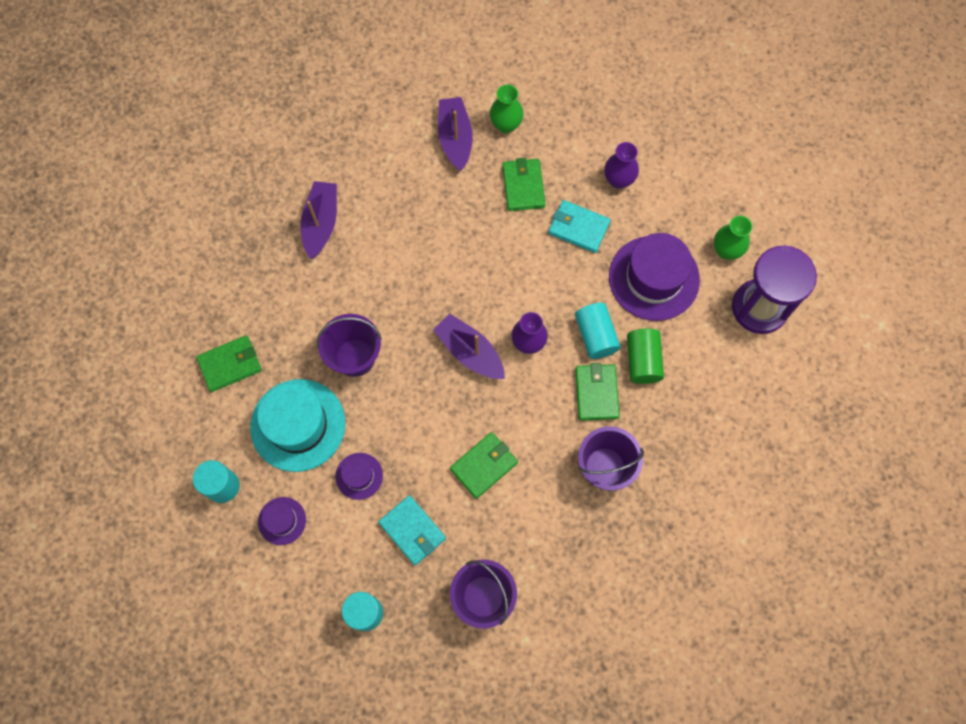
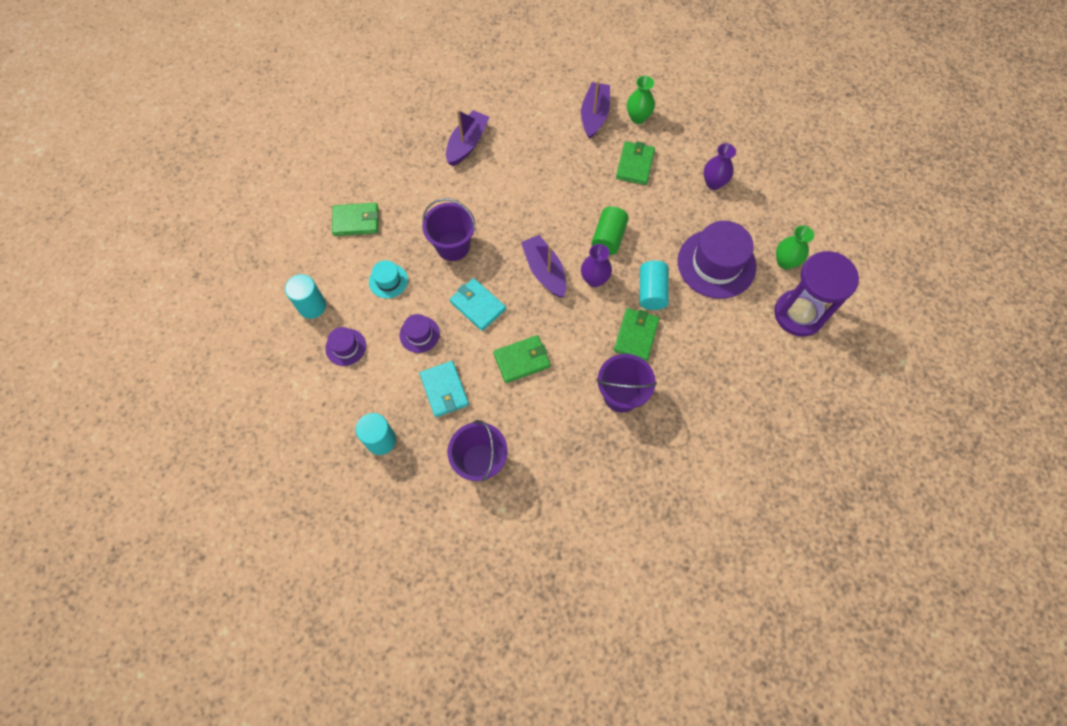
camera: 20 degrees right, 5 degrees down
(298, 425) = (388, 281): turquoise hat -> turquoise hat, size x0.49
(578, 228) = (668, 208): turquoise wallet -> turquoise wallet (478, 305)
(642, 361) = (684, 323): green cylinder -> green cylinder (608, 238)

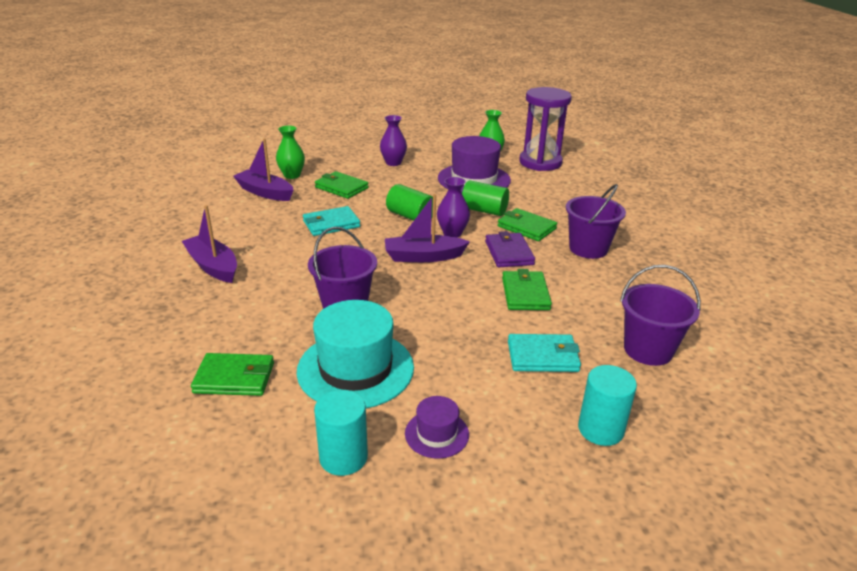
camera: 70 degrees left, 35 degrees down
(356, 221) = (234, 378): green wallet -> green wallet turned 75 degrees clockwise
(388, 281) = (355, 369): turquoise hat -> turquoise hat, size x2.03
(419, 334) = (453, 359): purple hat -> none
(478, 305) = (439, 307): turquoise wallet -> turquoise wallet (331, 224)
(581, 332) = (509, 253): none -> purple wallet
(651, 292) = (484, 210): turquoise cylinder -> green cylinder

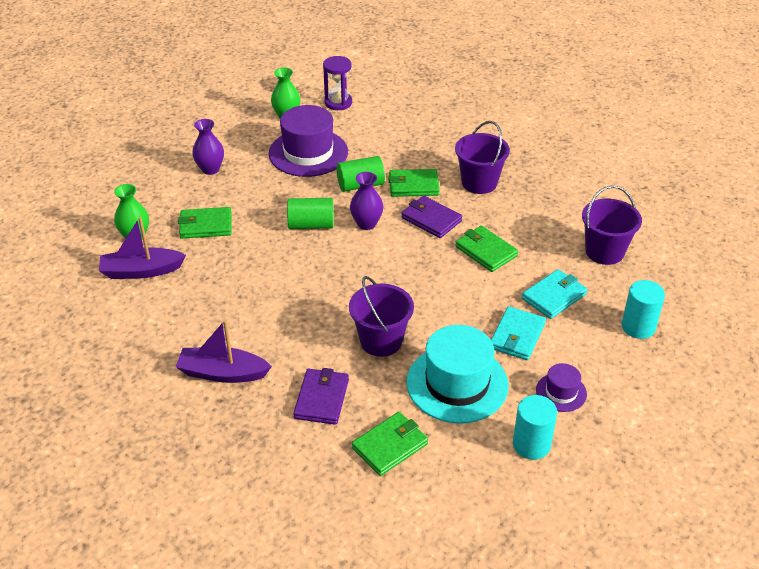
camera: 40 degrees left, 10 degrees up
(244, 317) = (322, 399): none -> purple wallet
(331, 224) = (256, 271): turquoise wallet -> turquoise wallet (517, 336)
(423, 257) = (375, 260): purple boat -> none
(540, 162) = (338, 103): purple hourglass -> purple hourglass, size x0.60

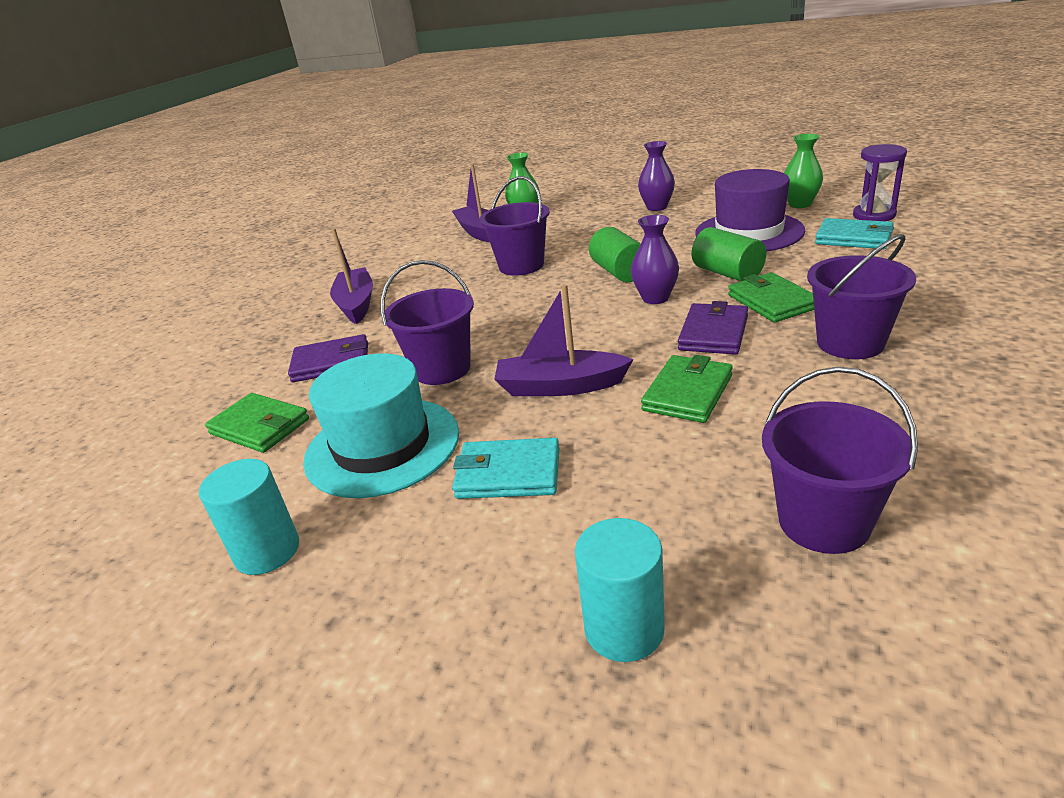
camera: 75 degrees right, 10 degrees down
(205, 225) = (567, 232): green wallet -> none
(246, 266) = (521, 266): none -> purple bucket
(444, 294) = (560, 386): none -> purple boat
(554, 296) = (633, 488): turquoise wallet -> turquoise wallet (853, 238)
(561, 392) = (392, 556): purple hat -> none

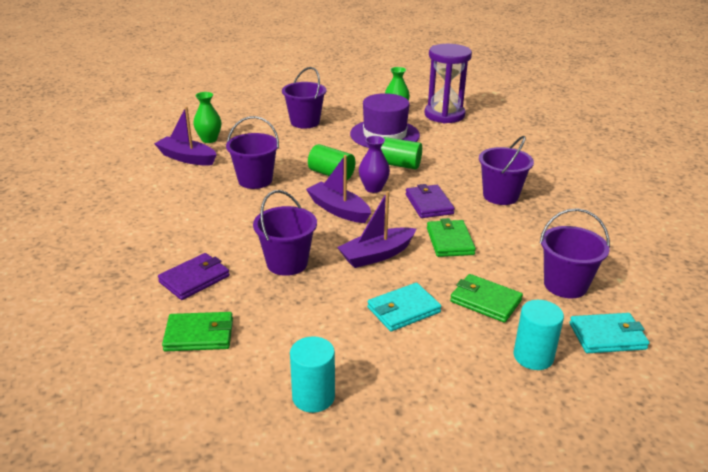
camera: 40 degrees left, 0 degrees up
(356, 304) = (153, 233): purple boat -> purple boat (338, 210)
(382, 446) = (308, 319): turquoise hat -> none
(656, 207) = (305, 122): purple vase -> purple bucket
(772, 301) = (441, 179): green wallet -> green wallet (485, 301)
(853, 238) = (447, 132): turquoise wallet -> turquoise wallet (607, 336)
(874, 215) = (444, 115): purple hourglass -> purple hourglass, size x1.66

